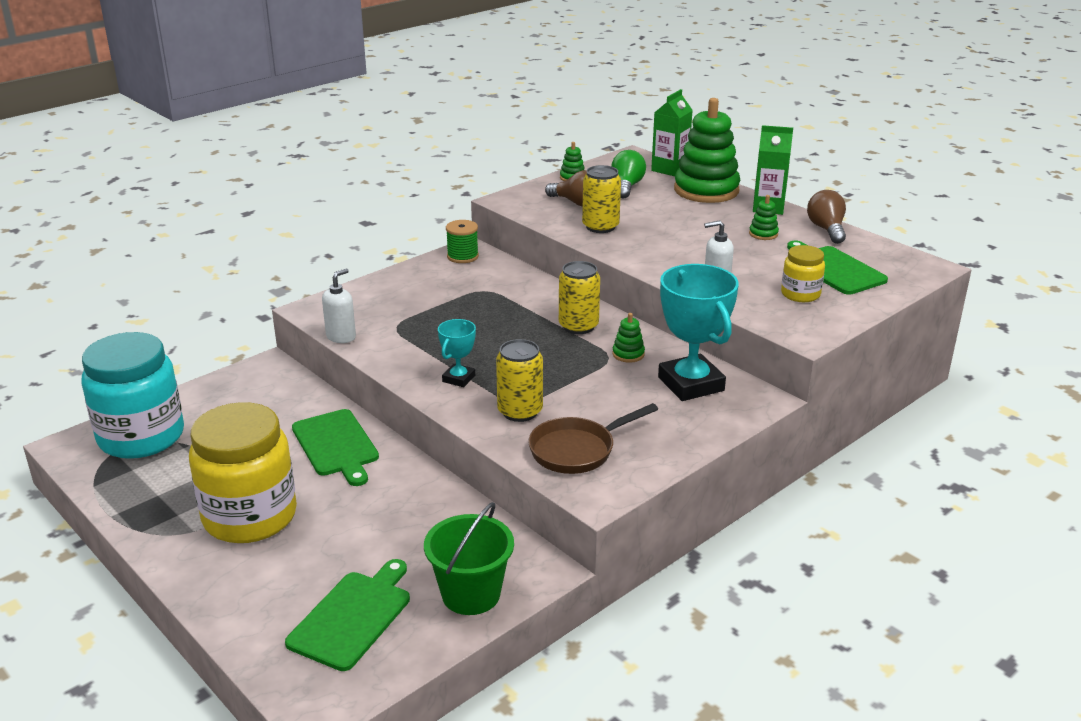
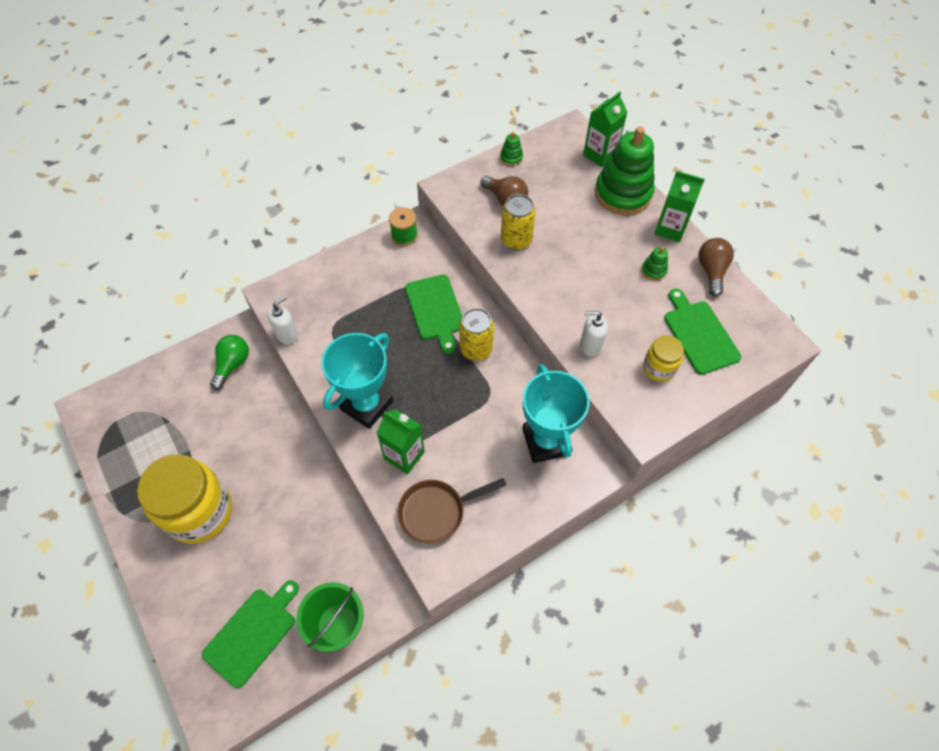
camera: 10 degrees right, 30 degrees up
(141, 437) = (136, 406): turquoise jar -> none
(336, 445) = (273, 439): green cutting board -> green cutting board (435, 310)
(458, 378) = (366, 405): turquoise trophy -> turquoise trophy, size x1.97
(520, 411) = (404, 455): yellow can -> green carton
(626, 186) = (554, 178): green light bulb -> green light bulb (232, 365)
(628, 354) = (506, 393): green stacking toy -> none

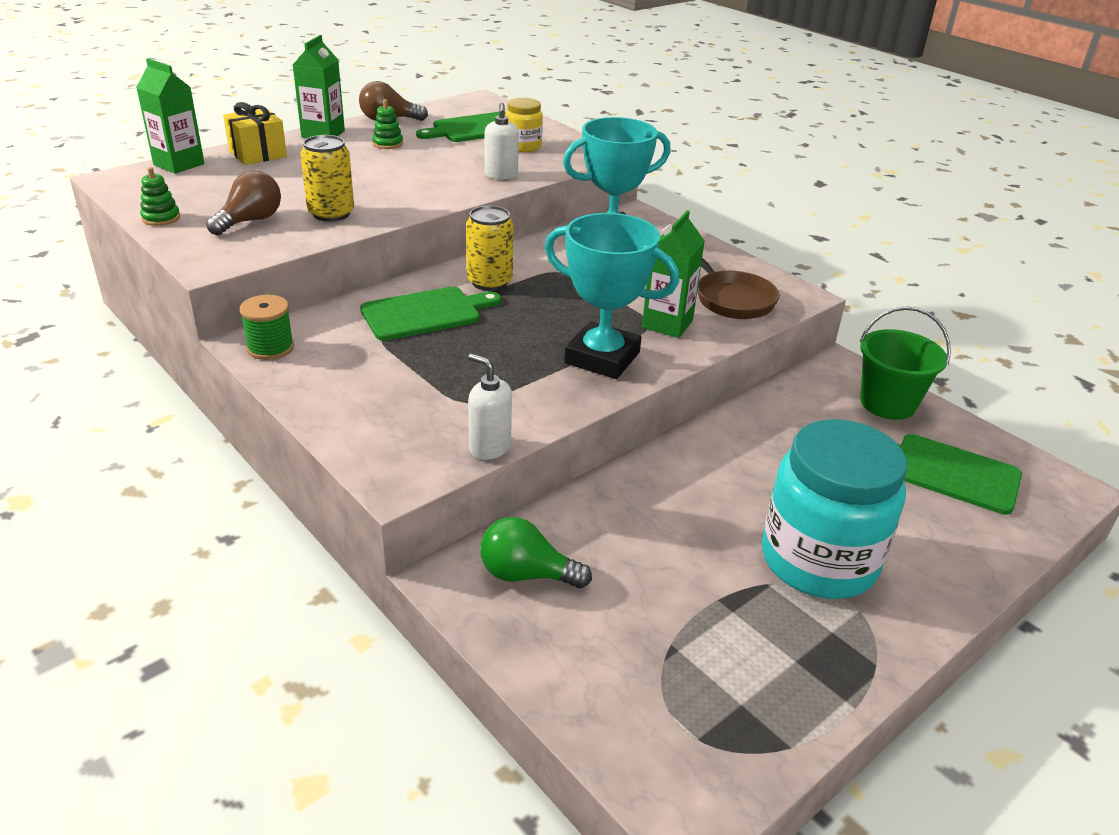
camera: 100 degrees left, 25 degrees down
(199, 512) = (818, 560): yellow jar -> turquoise jar
(623, 193) = (258, 154): green stacking toy -> yellow gift

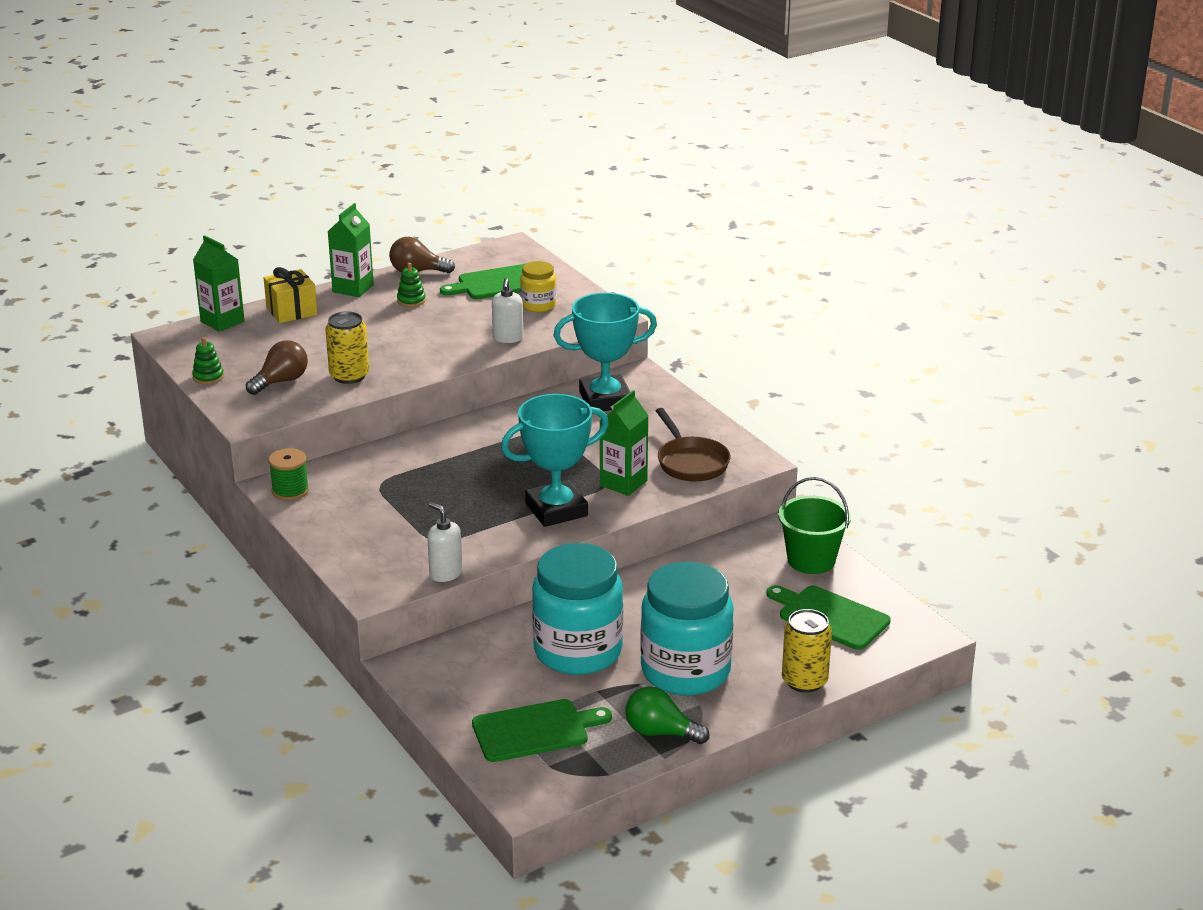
camera: 10 degrees right, 5 degrees down
(425, 313) = (420, 466): green cutting board -> green cutting board (535, 730)
(489, 282) = (481, 439): yellow can -> yellow can (804, 681)
(526, 574) = (461, 666): green light bulb -> green light bulb (660, 732)
(602, 358) = (556, 510): turquoise trophy -> turquoise trophy turned 60 degrees counterclockwise
(671, 540) = (578, 651): none -> turquoise jar

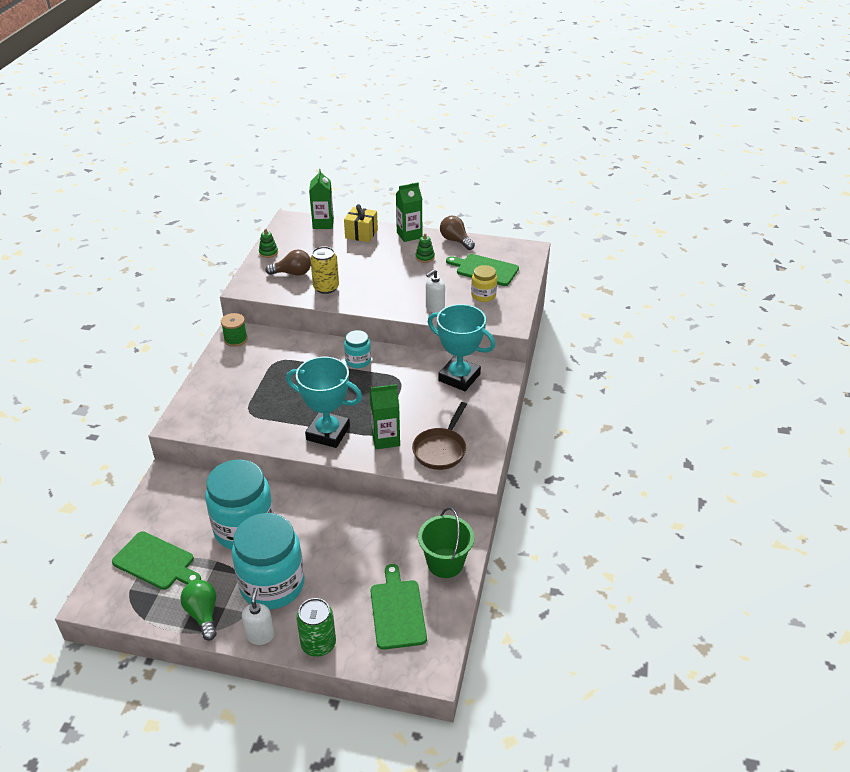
camera: 45 degrees right, 10 degrees up
(445, 573) = (221, 436): white soap dispenser -> white soap dispenser (260, 635)
(473, 438) = (358, 361): none -> turquoise jar
(804, 681) = (318, 644): yellow can -> green can

